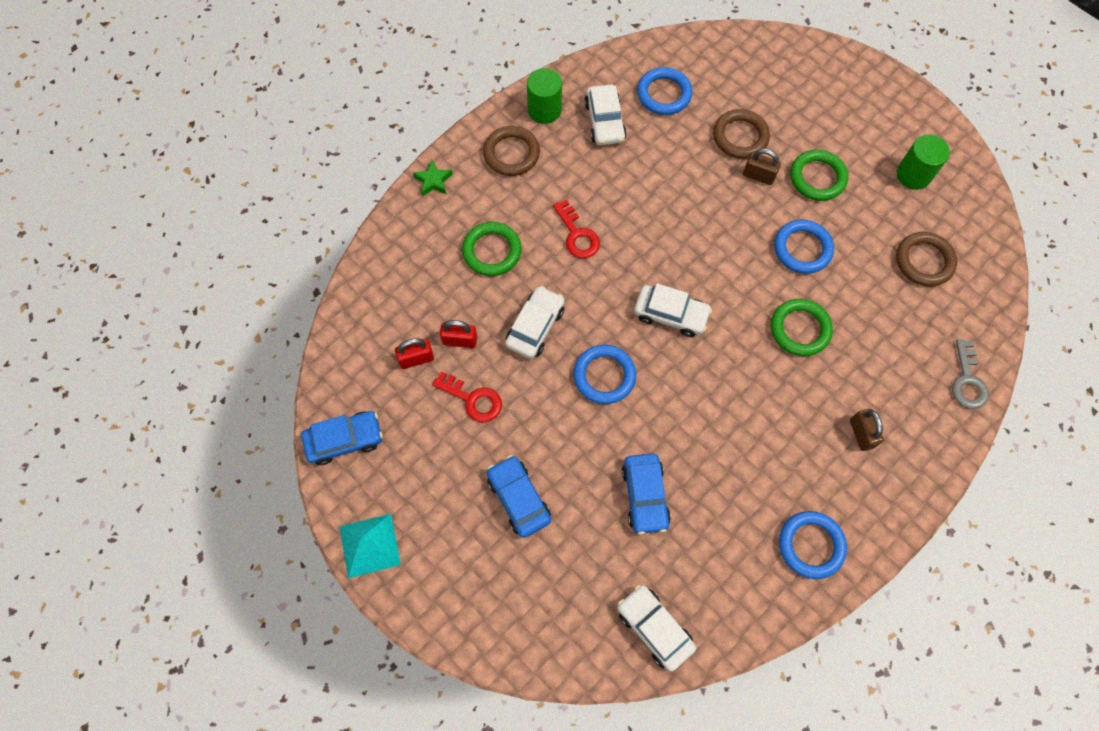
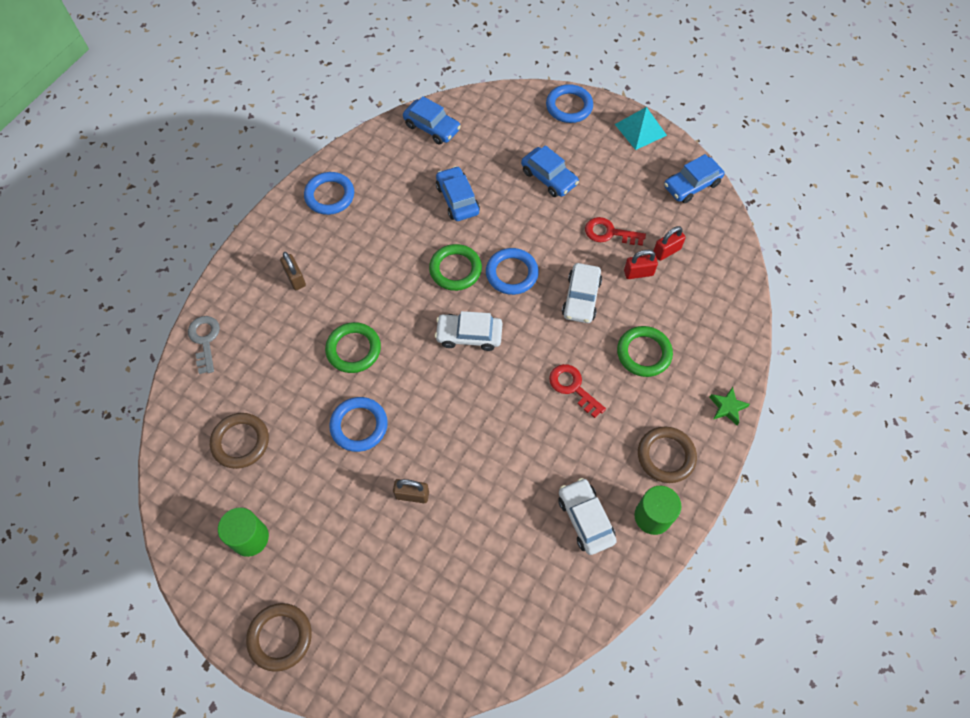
camera: 165 degrees right, 5 degrees down
(654, 628) = (432, 127): white car -> blue car
(664, 94) = (532, 572): blue ring -> blue ring (569, 106)
(740, 137) = (438, 537): brown ring -> brown ring (280, 637)
(817, 178) = (351, 508): green ring -> green ring (455, 269)

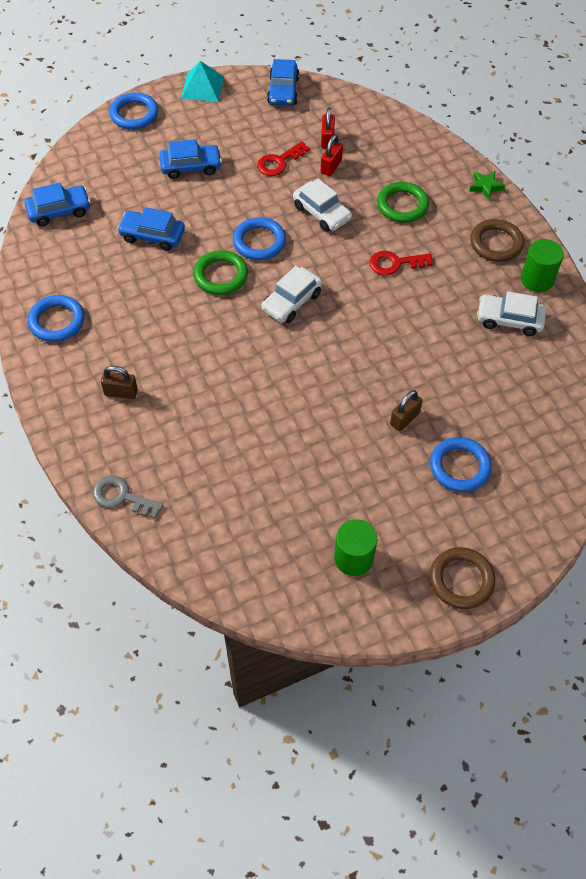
camera: 55 degrees left, 5 degrees down
(240, 442) = (254, 519): brown ring -> none
(353, 349) = (234, 387): green ring -> none
(359, 426) = (311, 422): blue ring -> blue ring (459, 467)

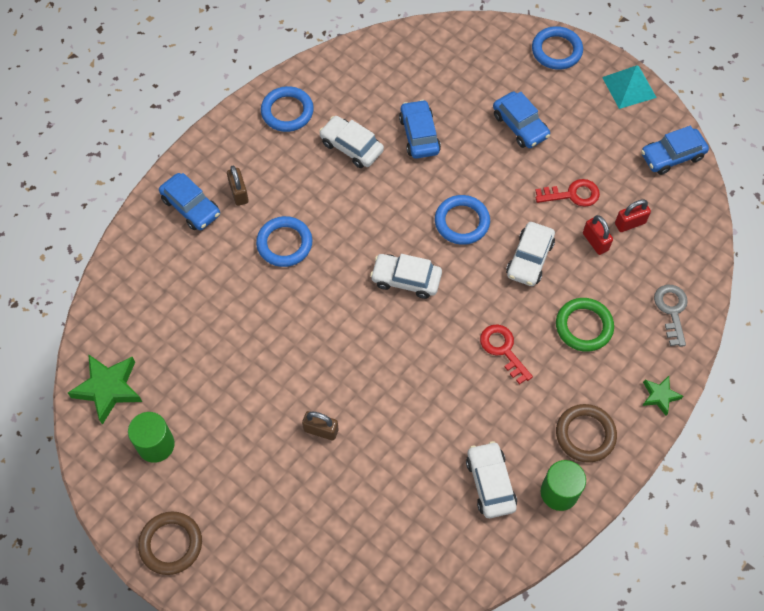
camera: 65 degrees right, 5 degrees up
(59, 211) = (406, 53): blue car -> blue car (191, 207)
(122, 497) = (139, 242): grey key -> grey key (671, 310)
(130, 288) = (351, 147): none -> white car
(221, 275) = (404, 209): green ring -> none
(271, 580) = (108, 389): none -> green star
(279, 162) = (572, 194): red key -> red key turned 150 degrees clockwise
(331, 167) = (595, 242): red padlock -> red padlock turned 60 degrees clockwise
(459, 467) = (290, 499): blue ring -> blue ring (284, 244)

